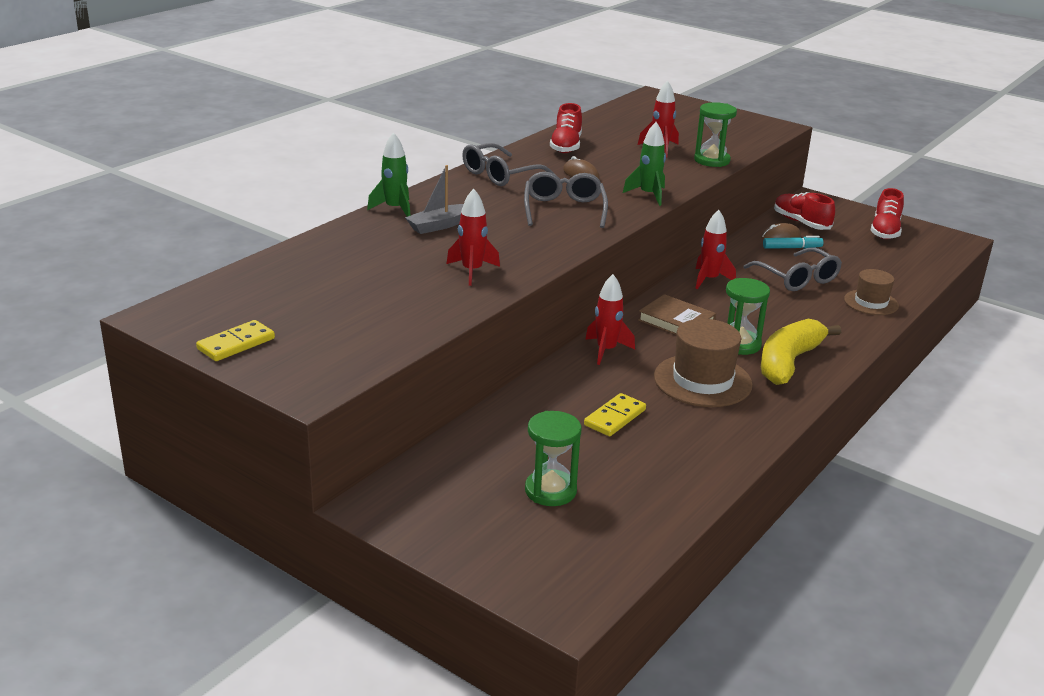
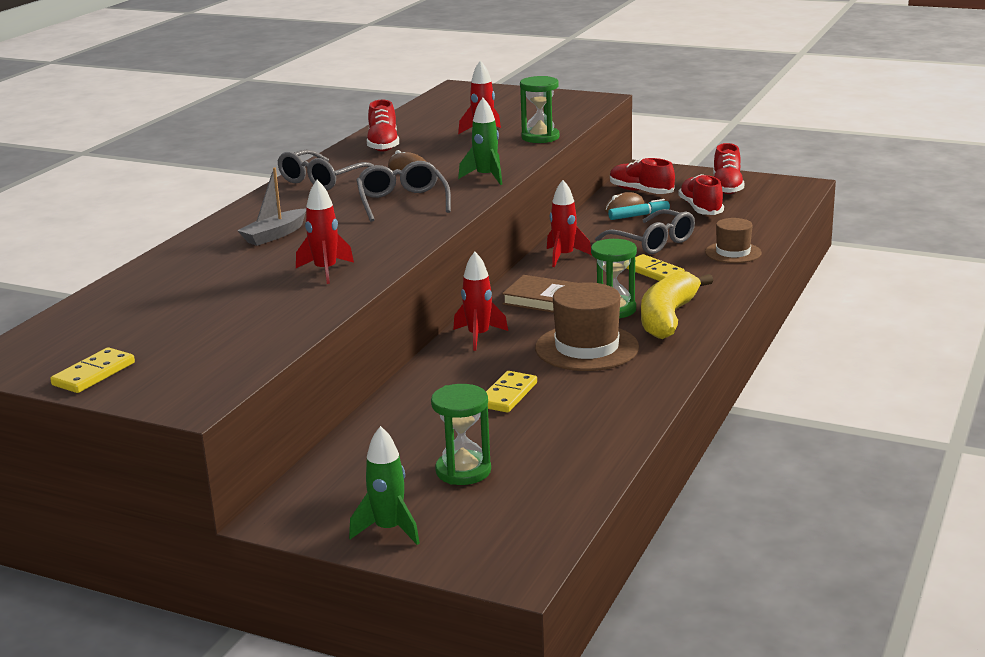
camera: 10 degrees left, 5 degrees down
(395, 209) = (220, 227): green rocket -> green rocket (389, 530)
(789, 310) = (653, 272): none -> yellow domino
(853, 250) = (700, 209): none -> red shoe

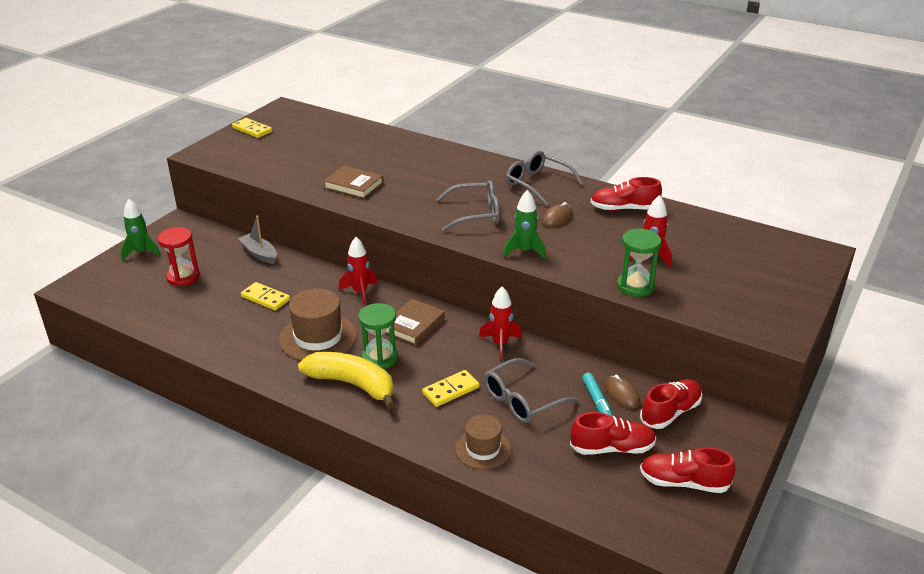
camera: 95 degrees right, 10 degrees up
(274, 235) = (427, 169): grey boat -> grey boat (259, 254)
(325, 271) = (353, 185): red rocket -> brown book
(463, 471) = (183, 277): green hourglass -> red hourglass

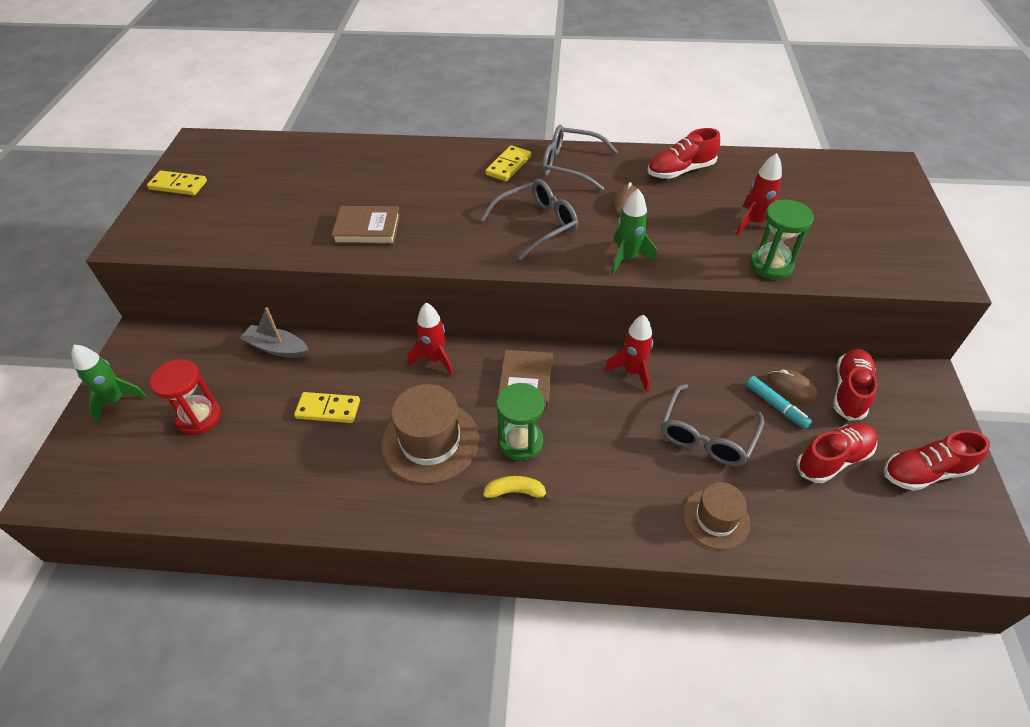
camera: 25 degrees left, 15 degrees up
(352, 384) = (516, 492): yellow banana -> yellow banana, size x0.47
(451, 390) = (627, 454): yellow domino -> yellow domino (508, 165)

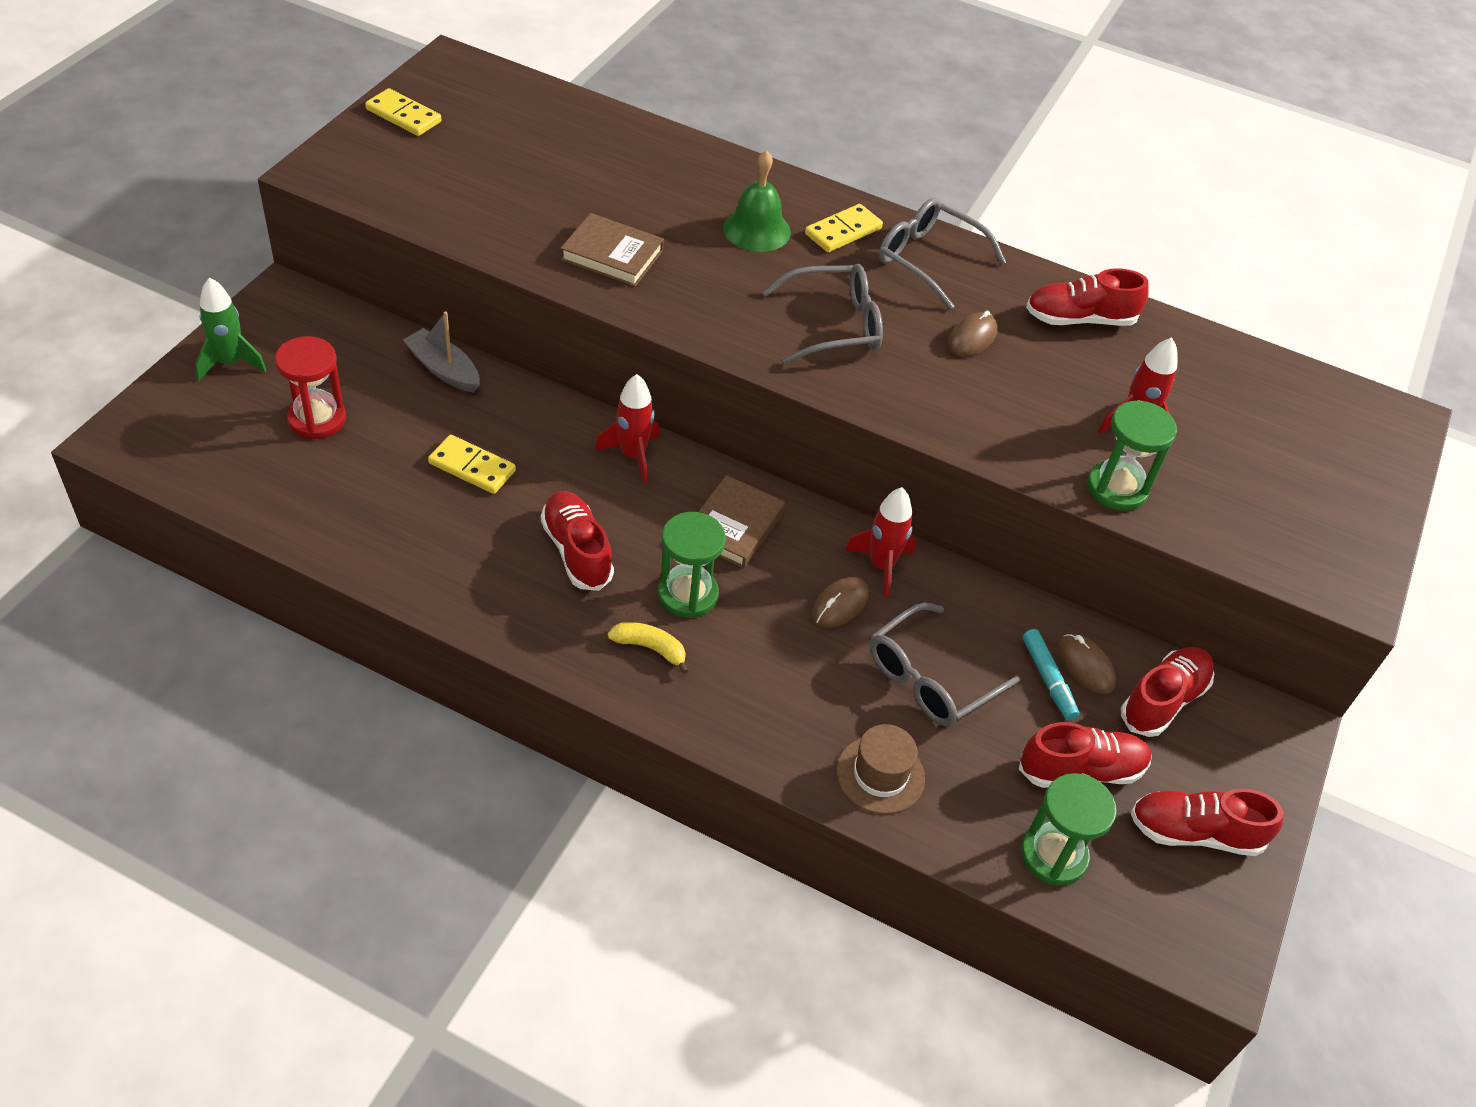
camera: 15 degrees right, 0 degrees up
(430, 441) = (577, 551): brown hat -> red shoe
(454, 182) = (756, 230): none -> green bell
(622, 409) = (840, 605): none -> brown mouse
(627, 258) = (927, 411): green rocket -> none
(855, 527) = (1053, 855): none -> green hourglass

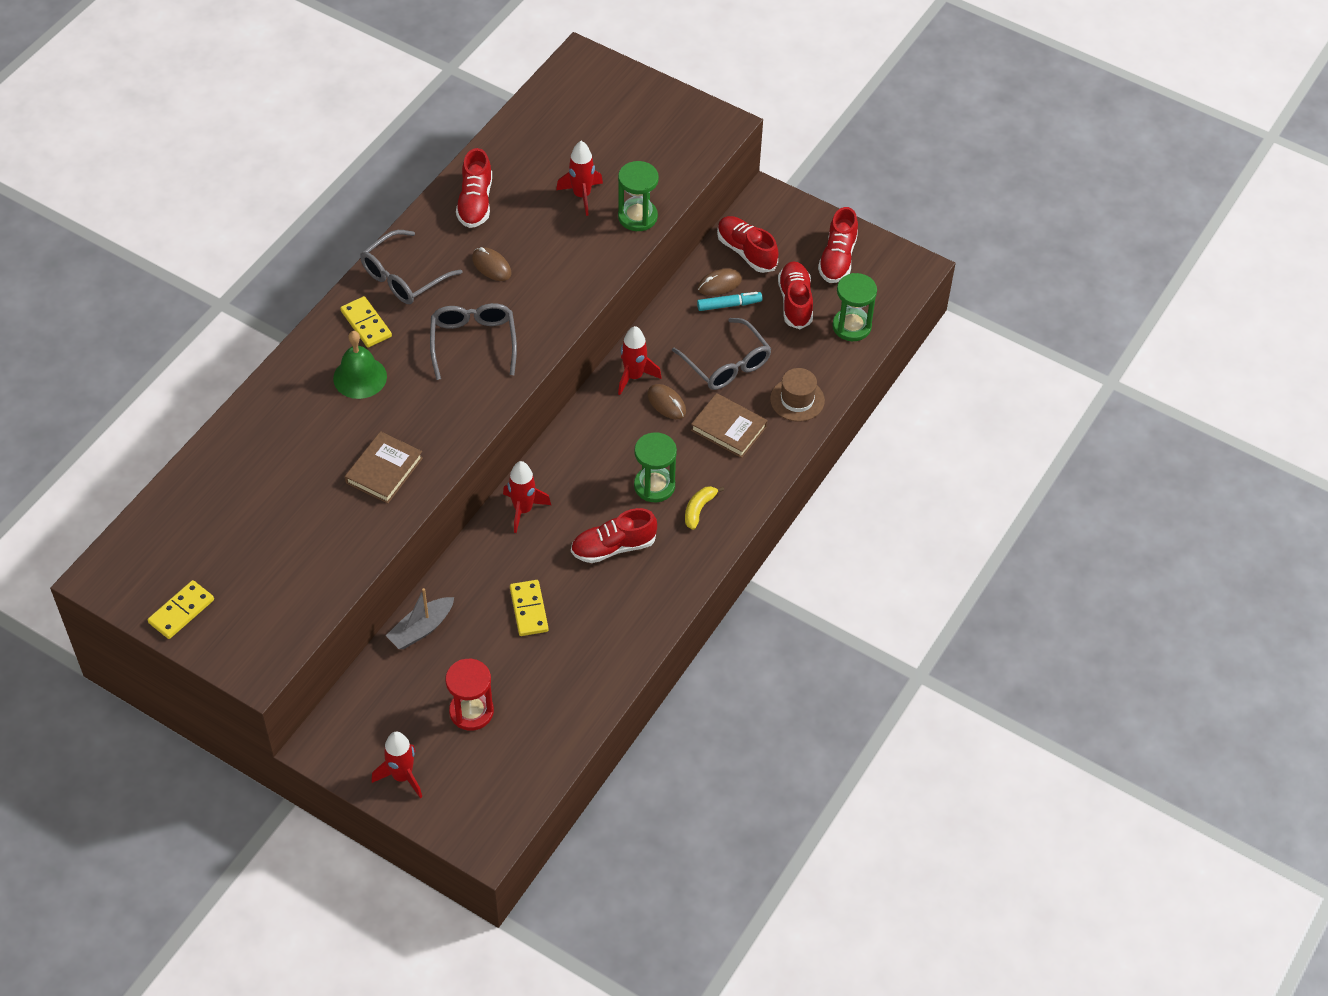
camera: 80 degrees left, 5 degrees up
(230, 363) = (402, 776): green rocket -> red rocket
(472, 467) = (529, 609): yellow domino -> yellow domino turned 45 degrees counterclockwise
(734, 526) = (594, 455): brown book -> brown book (728, 428)

